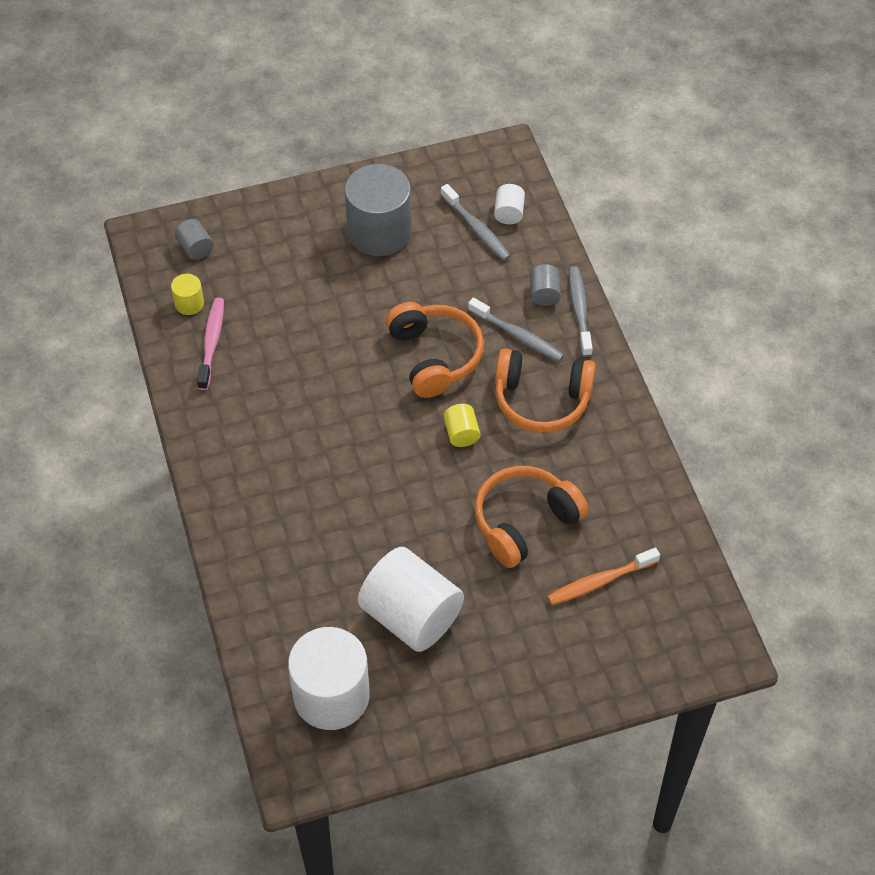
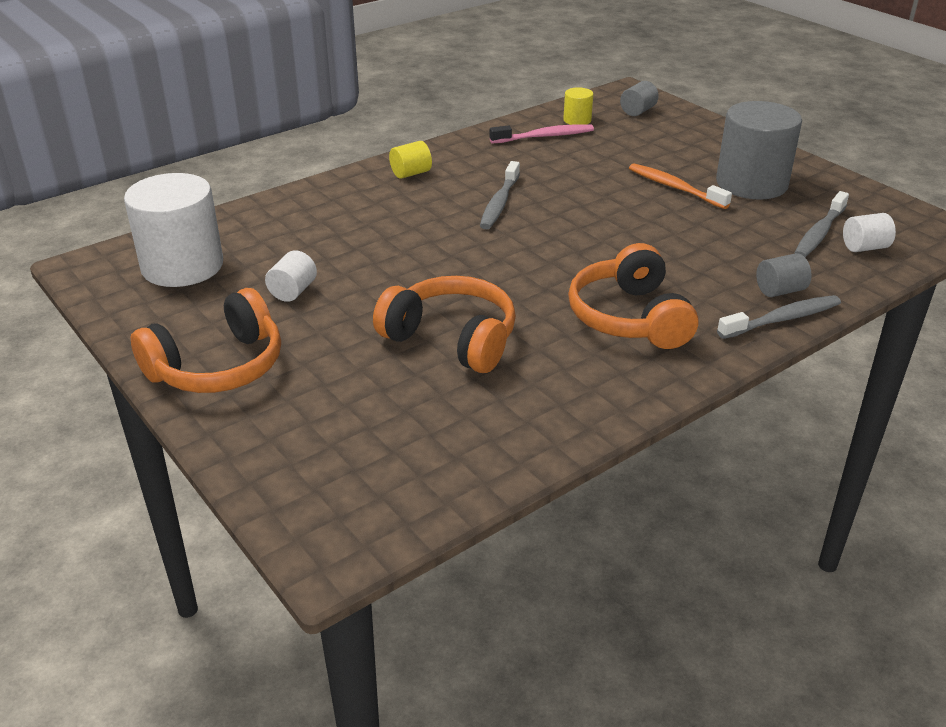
camera: 70 degrees right, 20 degrees down
(411, 616) = (293, 291): white cylinder -> white cylinder, size x0.45
(435, 356) = (628, 242): orange headphones -> orange headphones (218, 367)
(461, 433) = (542, 276): yellow cylinder -> yellow cylinder (411, 173)
(518, 336) = (704, 285): grey toothbrush -> grey toothbrush (499, 203)
(599, 581) = (396, 411): orange toothbrush -> orange toothbrush (674, 187)

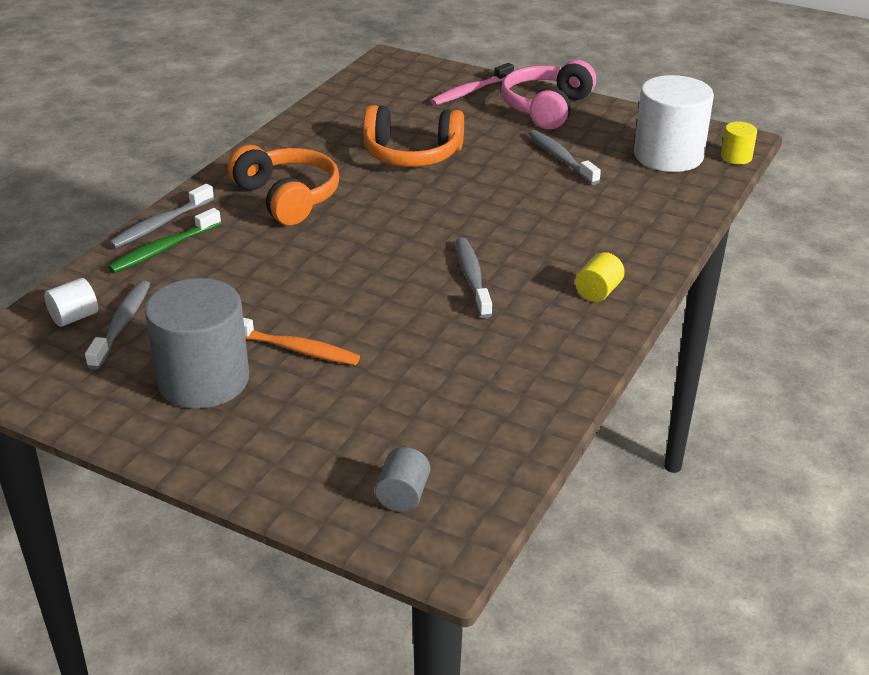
camera: 155 degrees right, 0 degrees up
(218, 367) = (546, 108): orange headphones -> pink headphones
(293, 291) = (561, 158): white cylinder -> grey toothbrush
(545, 136) = (499, 396): pink toothbrush -> pink toothbrush (470, 91)
(577, 120) = (479, 445): yellow cylinder -> yellow cylinder (736, 157)
(780, 291) = (163, 249): grey cylinder -> green toothbrush

